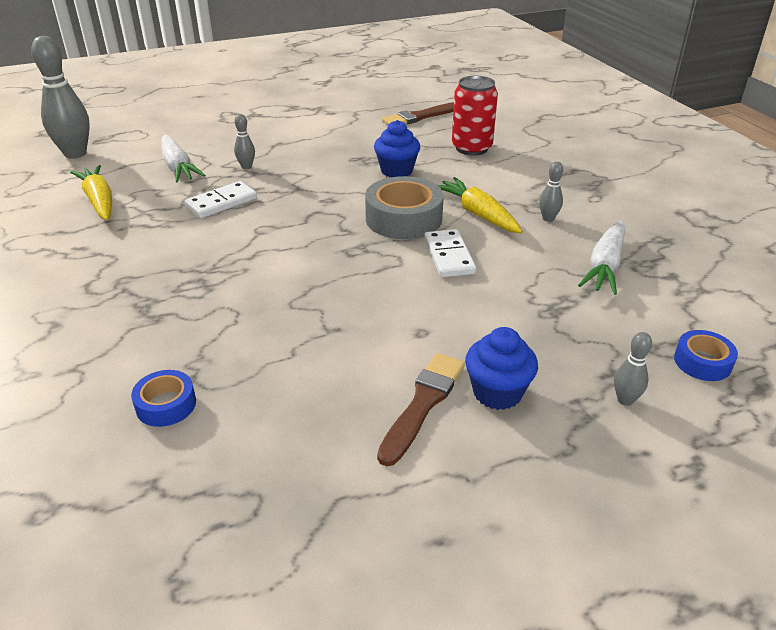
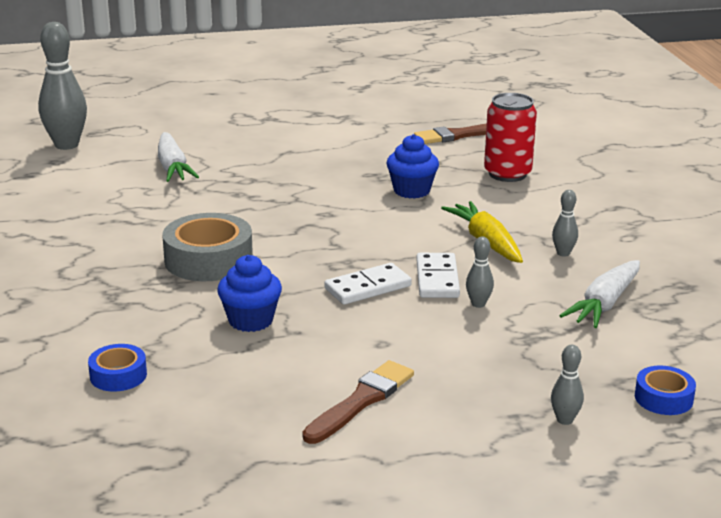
camera: 10 degrees right, 10 degrees down
(99, 201) = (84, 194): yellow carrot -> none
(221, 203) = (211, 206): white domino -> white domino (368, 287)
(246, 167) = (246, 173): grey bowling pin -> grey bowling pin (478, 304)
(403, 218) = (402, 239): grey tape -> grey tape (208, 260)
(497, 392) = (438, 400): blue cupcake -> blue cupcake (250, 320)

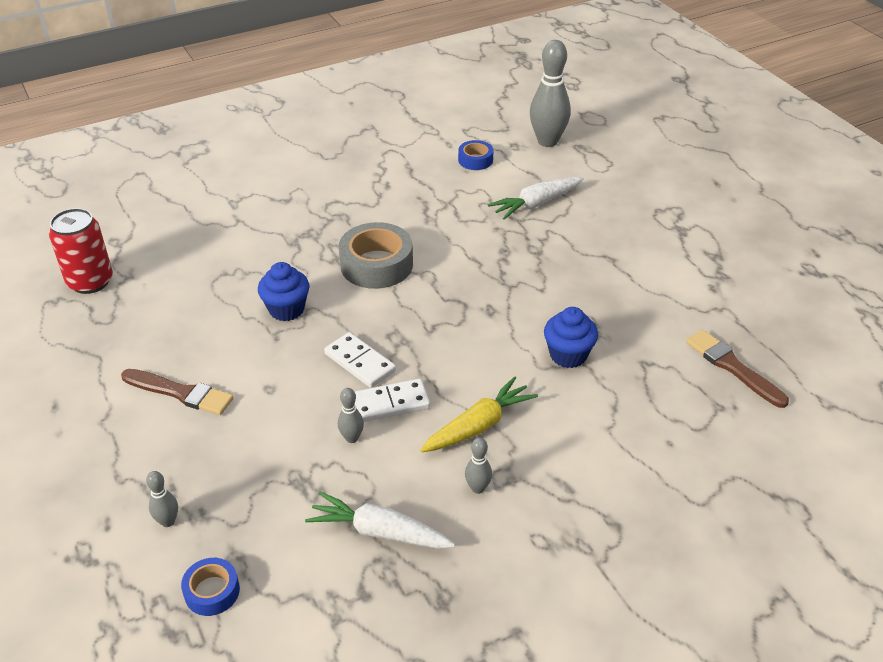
camera: 75 degrees right, 15 degrees up
(118, 375) = (197, 267): blue tape -> blue tape (475, 160)
(507, 174) = (651, 420): red can -> red can (90, 282)

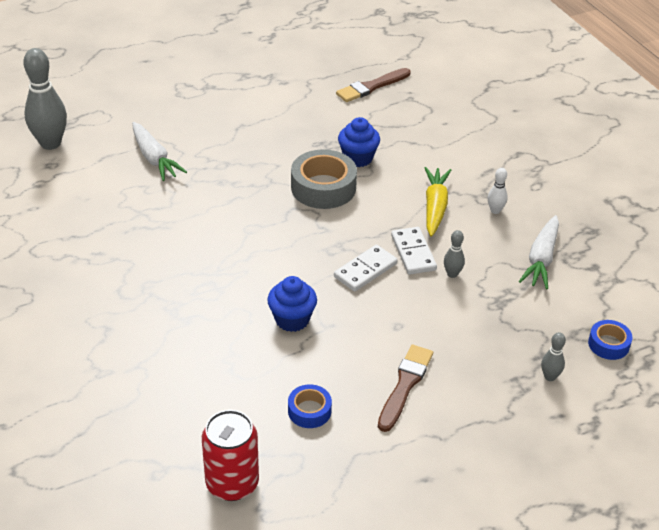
camera: 90 degrees left, 0 degrees up
(376, 265) = (231, 260): grey tape -> grey tape (323, 187)
(475, 160) = (70, 191): blue tape -> blue tape (309, 411)
(478, 426) = (435, 207): yellow carrot -> yellow carrot turned 45 degrees clockwise
(478, 488) = (495, 210): grey bowling pin -> white bowling pin

